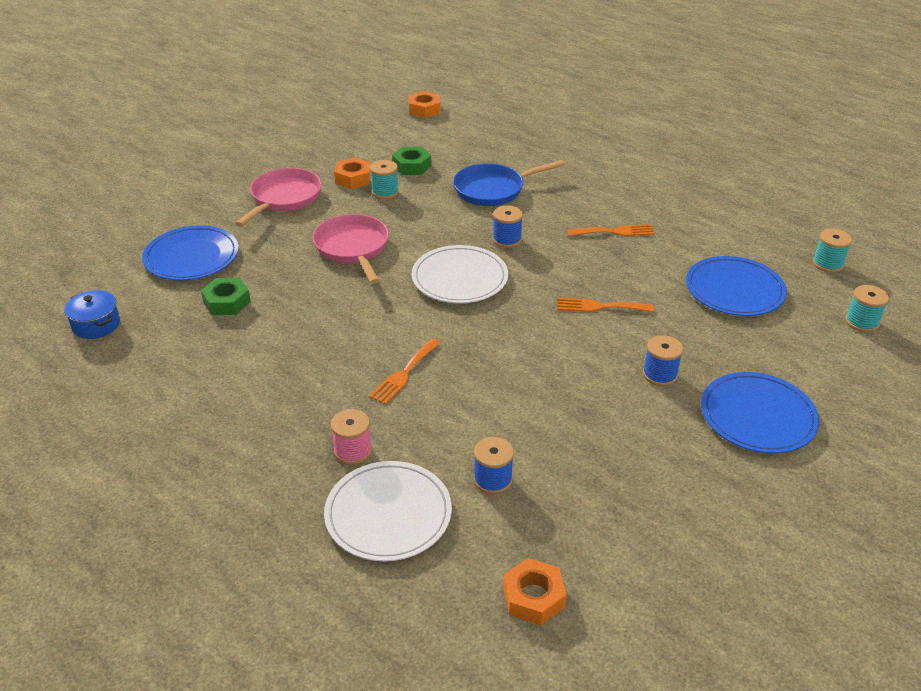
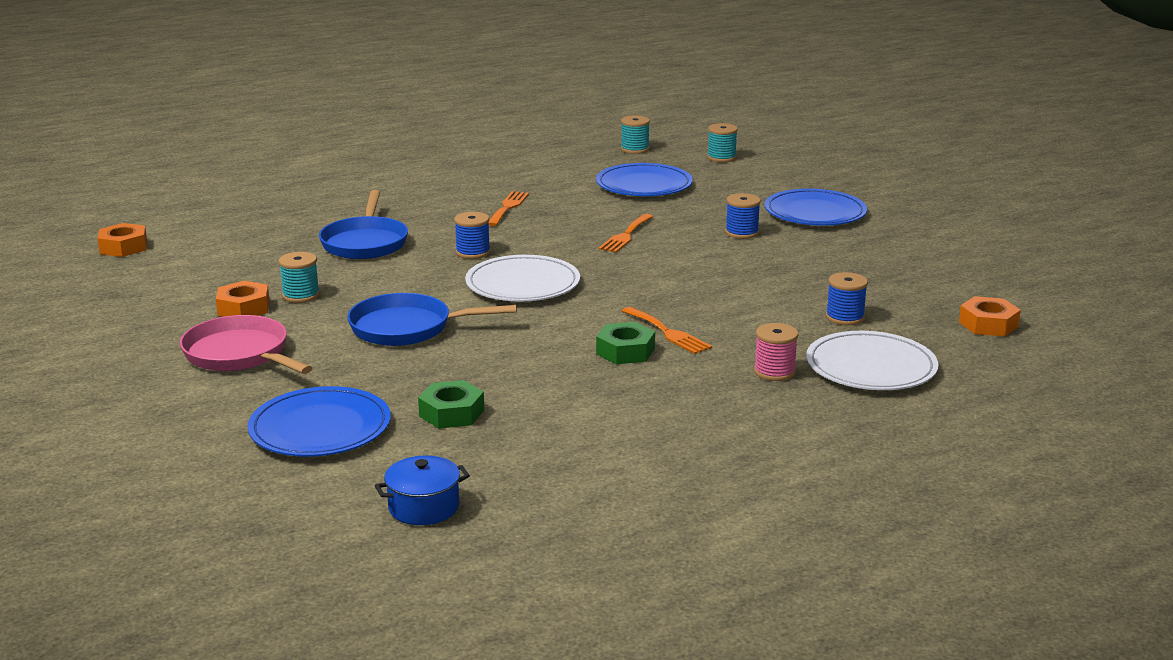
camera: 70 degrees left, 15 degrees down
(353, 248) = (407, 328): pink pan -> blue pan
(412, 166) = (257, 273): green nut -> green nut (625, 351)

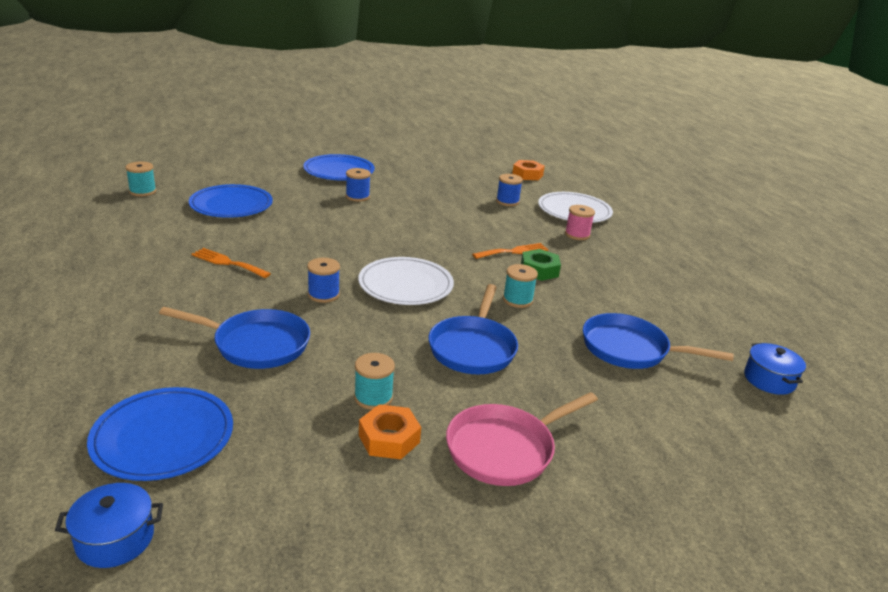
camera: 80 degrees left, 5 degrees up
(123, 247) = (115, 539): orange nut -> blue pot
(320, 428) = (657, 413): blue plate -> blue plate (163, 437)
(451, 413) = (630, 349): green nut -> blue pan
(626, 235) = (333, 231): orange fork -> none
(721, 158) = (202, 170): turquoise spool -> turquoise spool (517, 300)

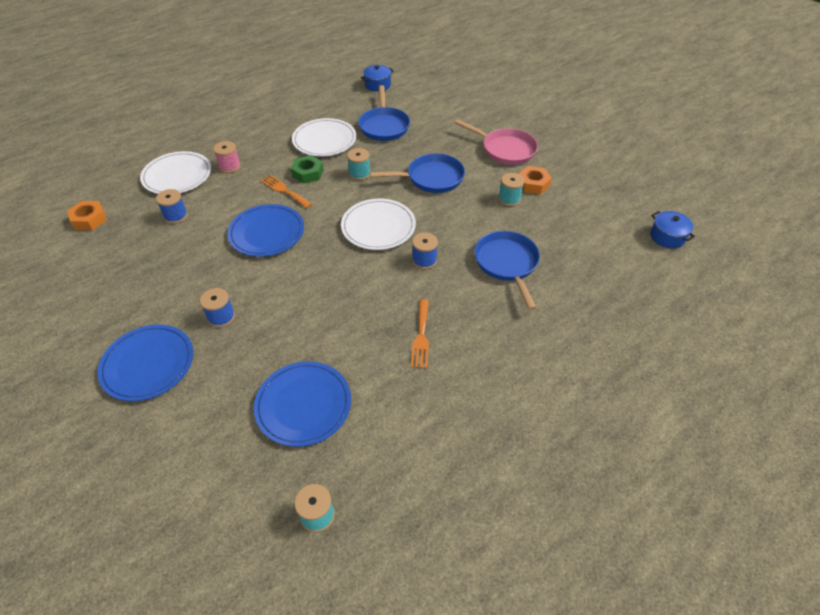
camera: 110 degrees left, 20 degrees up
(163, 437) = (608, 257): blue plate -> blue plate (267, 233)
(609, 296) = (324, 140): none -> white plate

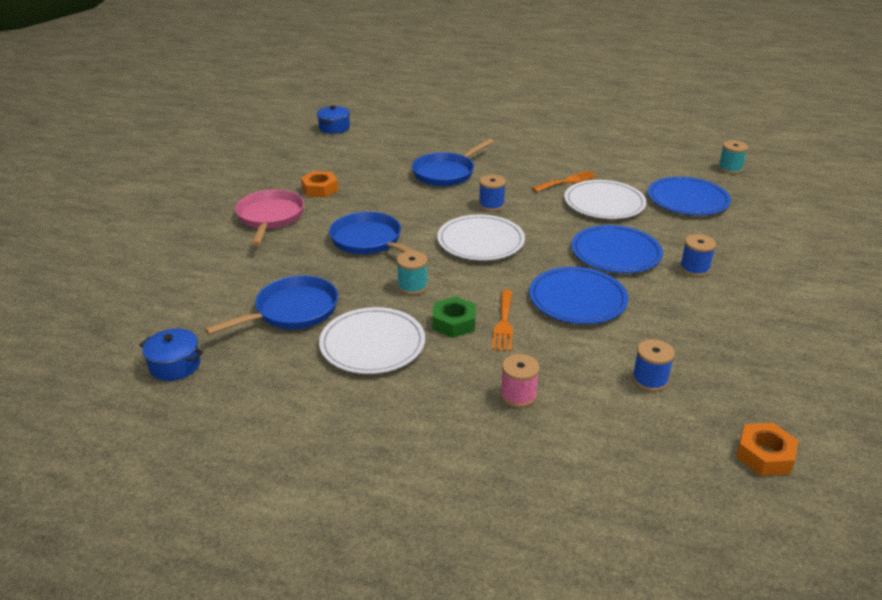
camera: 125 degrees left, 15 degrees down
(148, 364) = (785, 277): blue plate -> blue plate (615, 253)
(177, 176) = (594, 434): white plate -> white plate (604, 203)
(509, 199) = (357, 194): turquoise spool -> none

